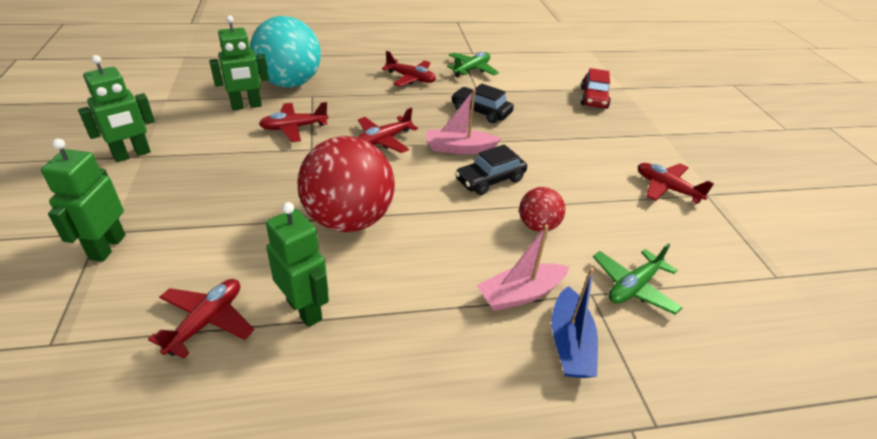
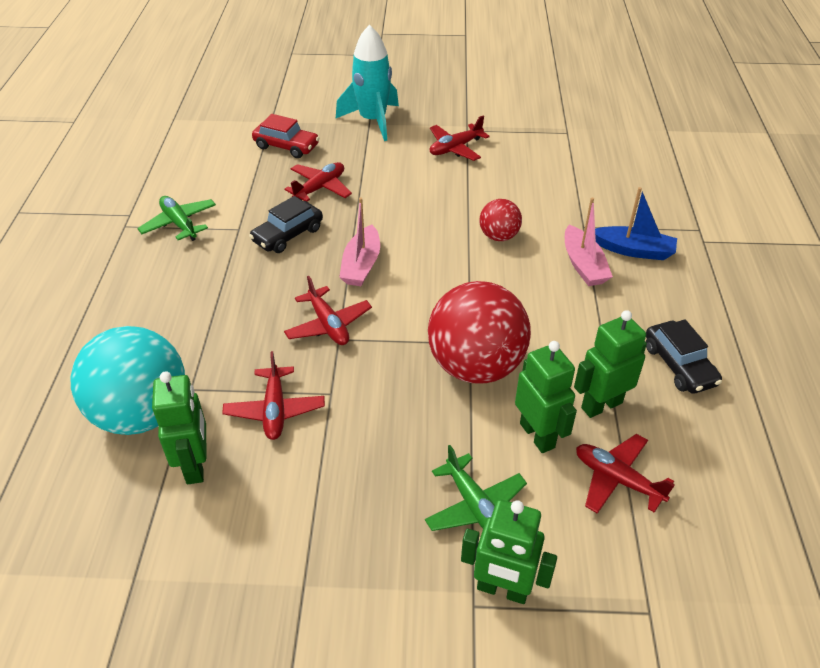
camera: 75 degrees left, 5 degrees up
(132, 155) = (297, 599): green robot -> green robot (537, 435)
(411, 78) = (180, 283): red plane -> red plane (320, 188)
(490, 180) = (424, 253): black car -> black car (679, 365)
(633, 287) = (576, 203): green plane -> green plane (474, 506)
(669, 135) = (373, 121): none -> turquoise rocket

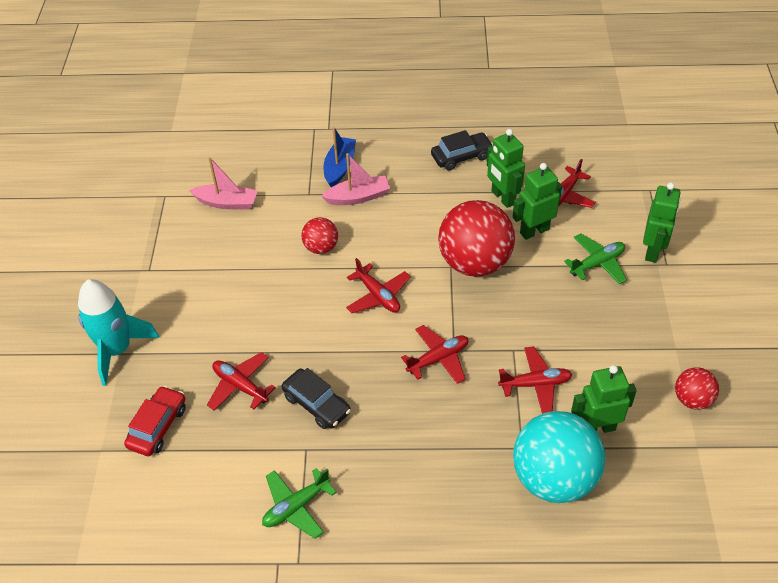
camera: 90 degrees left, 5 degrees up
(210, 588) = (692, 399): none -> red ball
(361, 265) = (360, 342): pink boat -> pink boat (226, 203)
(455, 148) = (181, 278): red plane -> red plane (378, 295)

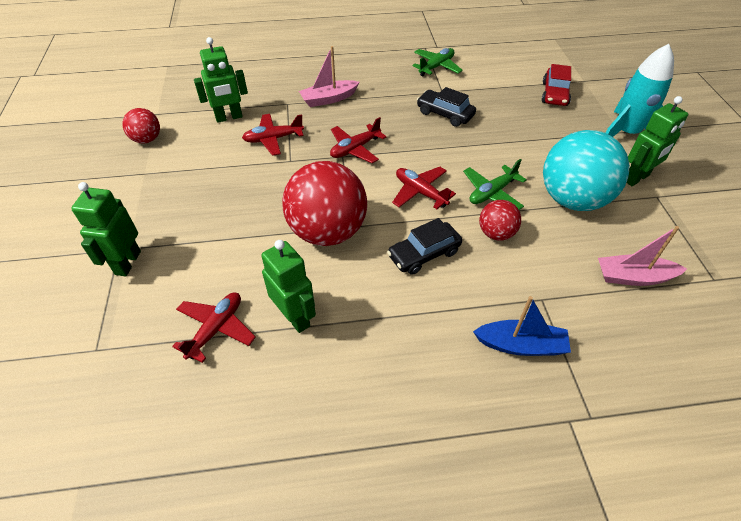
camera: 170 degrees right, 0 degrees up
(240, 386) = (509, 120): red plane -> none
(339, 167) = (520, 345): blue boat -> blue boat turned 90 degrees counterclockwise
(358, 197) = (479, 300): pink boat -> pink boat (329, 99)
(461, 156) = (354, 382): black car -> black car (424, 254)
(534, 231) = (259, 275): green robot -> green robot (636, 178)
(554, 478) = (266, 91): turquoise ball -> turquoise ball (572, 199)
(597, 263) = (195, 243): green plane -> green plane (492, 193)

